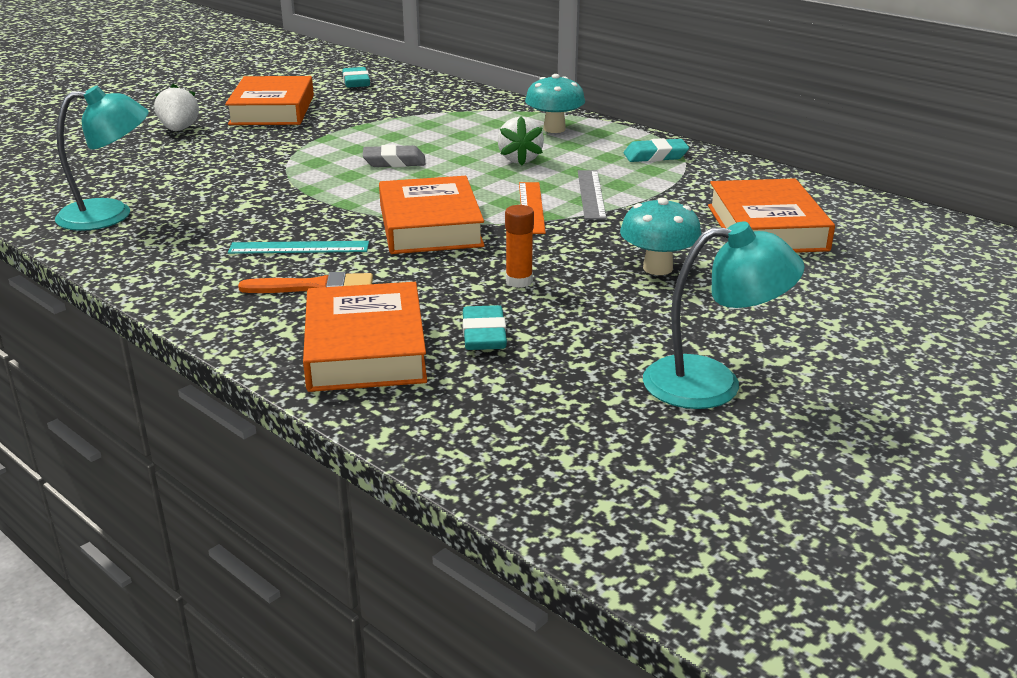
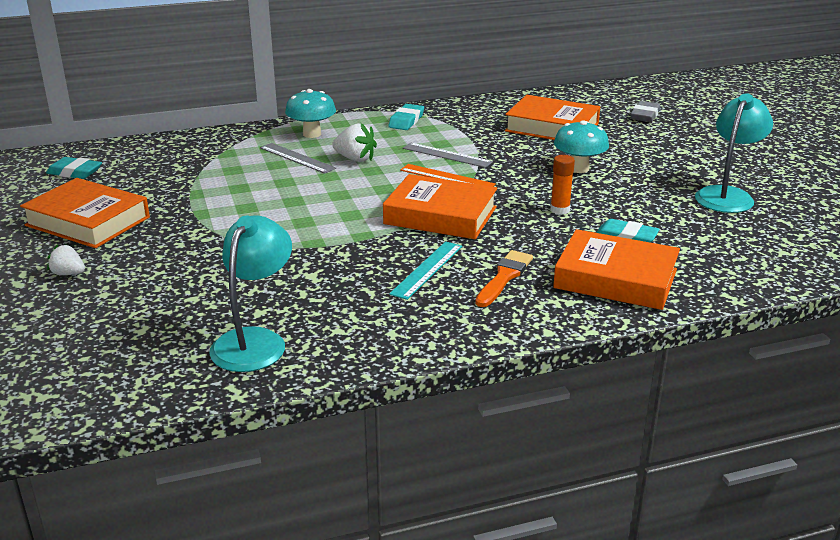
camera: 60 degrees left, 0 degrees up
(179, 130) = (68, 274): white strawberry -> white strawberry, size x0.65
(394, 162) = (298, 200): grey eraser -> grey eraser (645, 115)
(488, 138) = (297, 158): none -> grey ruler

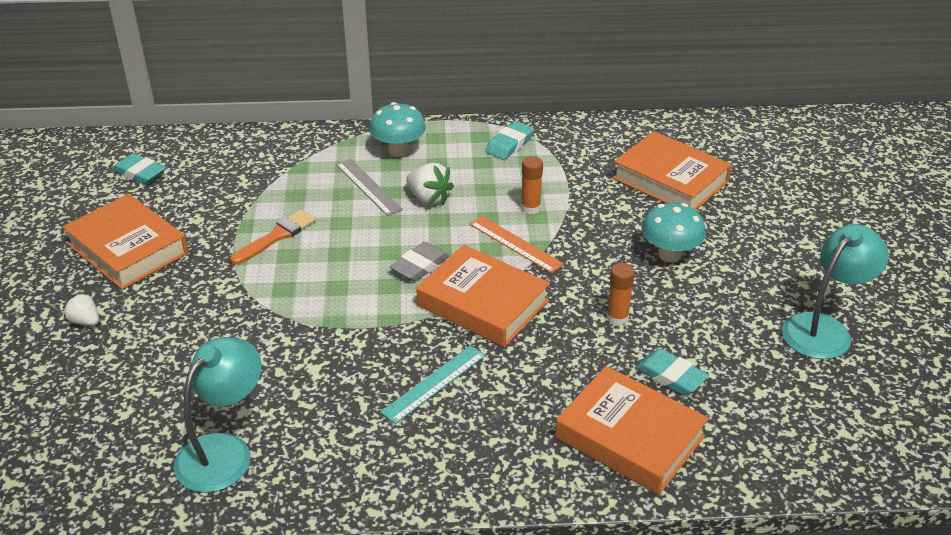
camera: 15 degrees right, 10 degrees up
(447, 155) = (530, 208): grey ruler -> orange glue stick
(504, 277) = (510, 410): orange brush -> orange brush (276, 236)
(645, 115) = (791, 176): grey eraser -> grey eraser (420, 266)

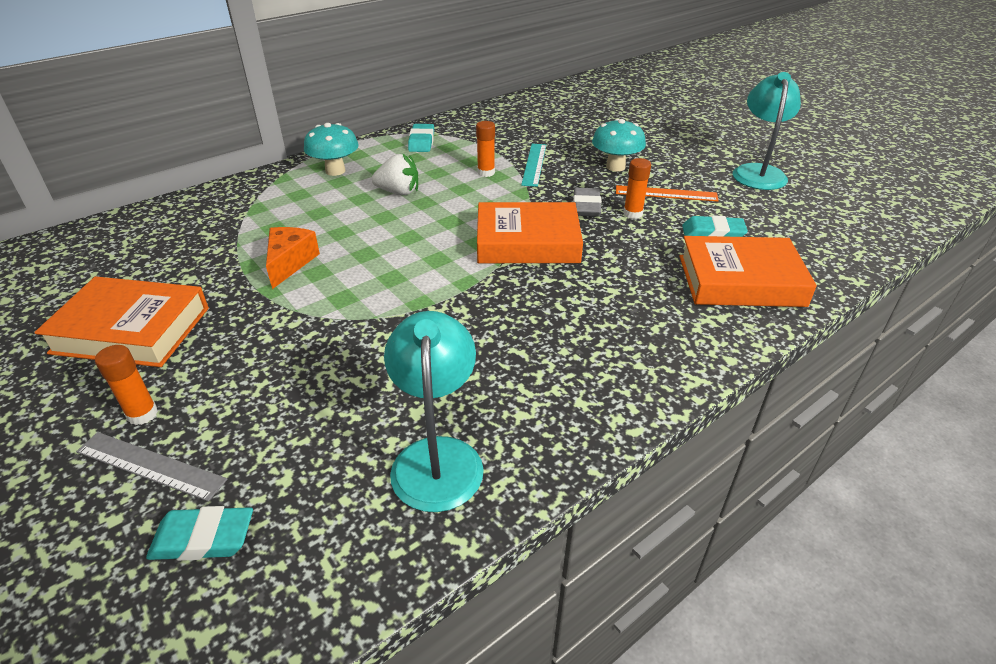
camera: 35 degrees left, 0 degrees up
(85, 321) = (142, 414): white strawberry -> orange glue stick
(140, 173) = (81, 265): turquoise eraser -> turquoise eraser (203, 538)
(276, 236) = (290, 263): orange brush -> orange cheese
(368, 187) = (337, 201): grey ruler -> grey ruler (150, 465)
(420, 266) = (446, 237): grey eraser -> grey eraser (586, 206)
(434, 383) = (560, 310): turquoise ruler -> turquoise ruler (534, 164)
(515, 244) = (503, 197): orange ruler -> orange ruler (666, 193)
(670, 180) = (560, 128): orange book -> none

